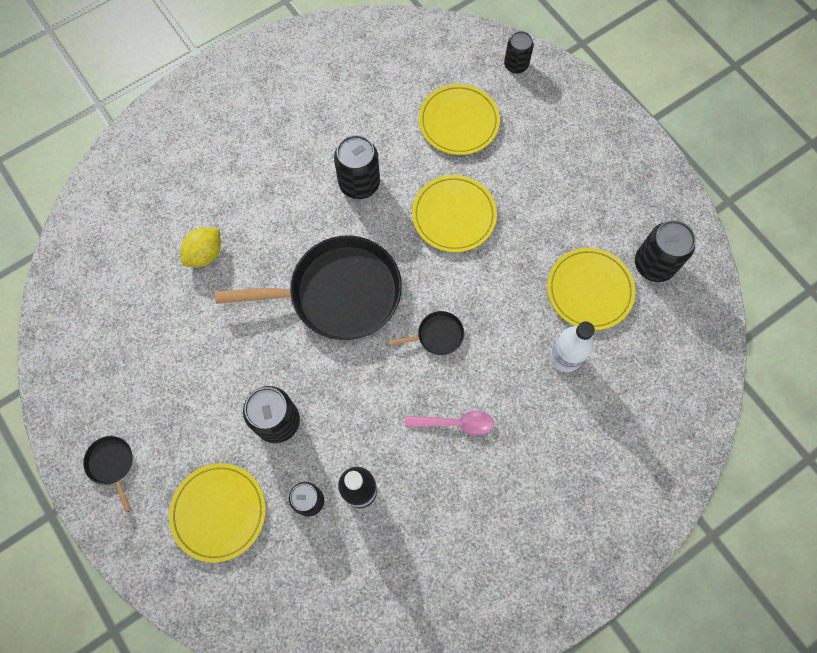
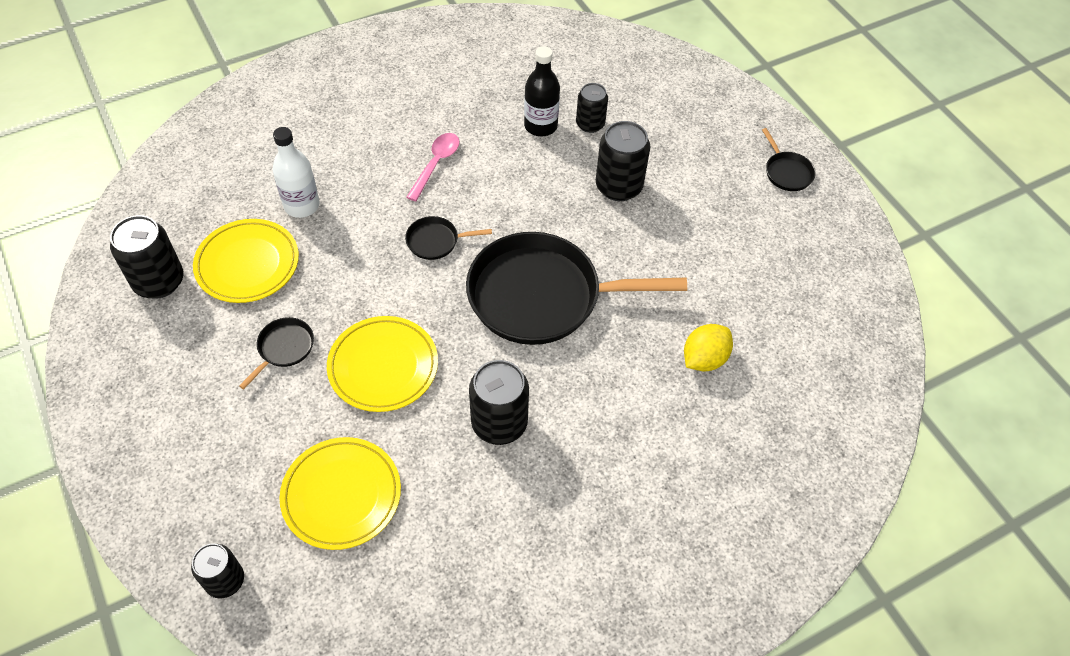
camera: 175 degrees left, 15 degrees down
(219, 512) = (677, 126): yellow plate -> none
(455, 423) = (436, 164): pink spoon -> pink spoon turned 105 degrees clockwise
(533, 220) = (284, 348): none -> black pan

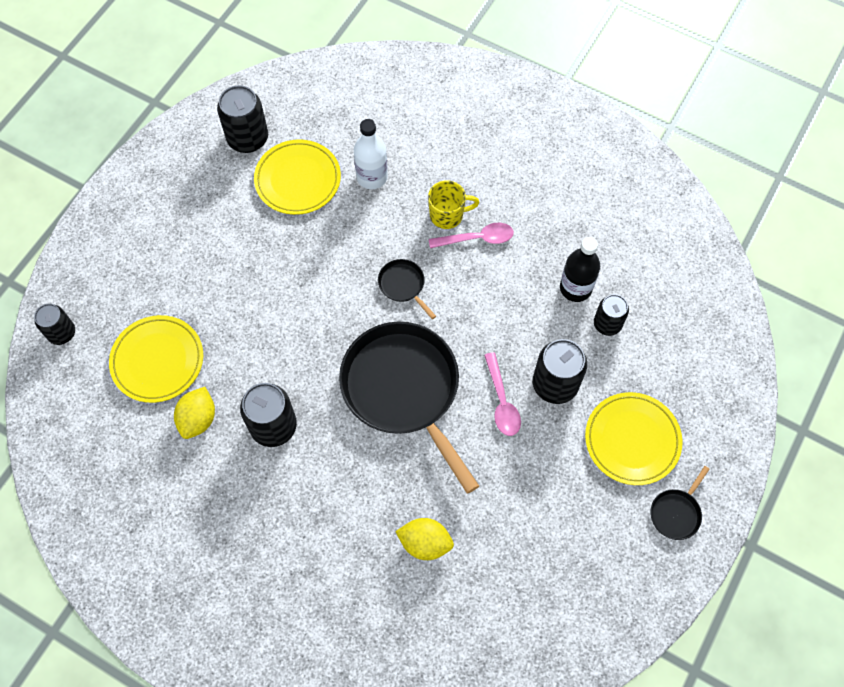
camera: 60 degrees right, 10 degrees up
(284, 348) = (245, 250): black pan -> none
(383, 366) = (271, 321): yellow plate -> yellow plate (632, 440)
(394, 172) = (447, 215): none -> yellow mug
(440, 489) = (198, 419): none -> yellow lemon
(607, 231) = (501, 401): none -> pink spoon

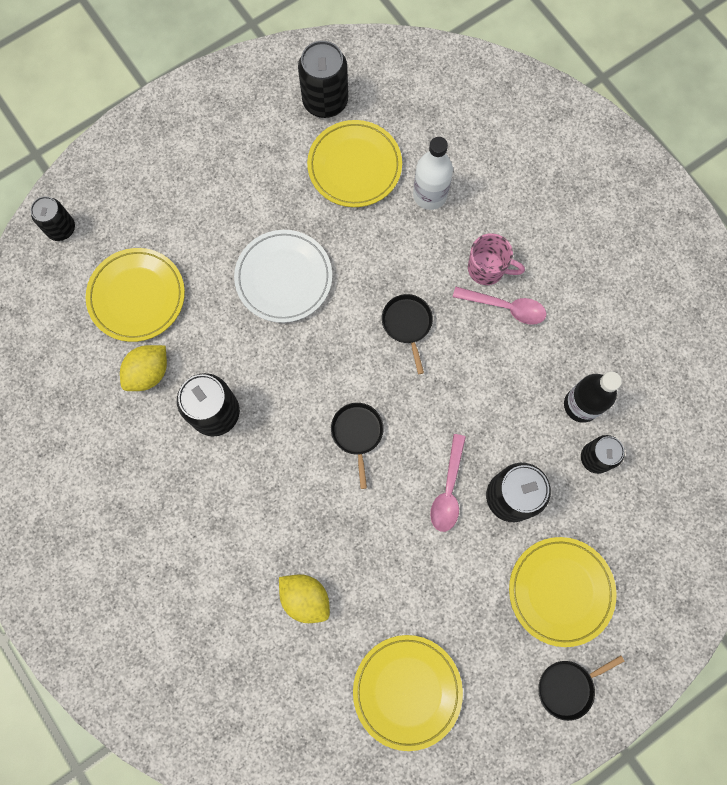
camera: 25 degrees right, 10 degrees up
(280, 292) = (284, 278): none -> white plate
(404, 390) = (357, 433): black pan -> black pan, size x0.41
(447, 215) = (487, 269): yellow mug -> pink mug
(548, 578) = (407, 691): none -> yellow plate

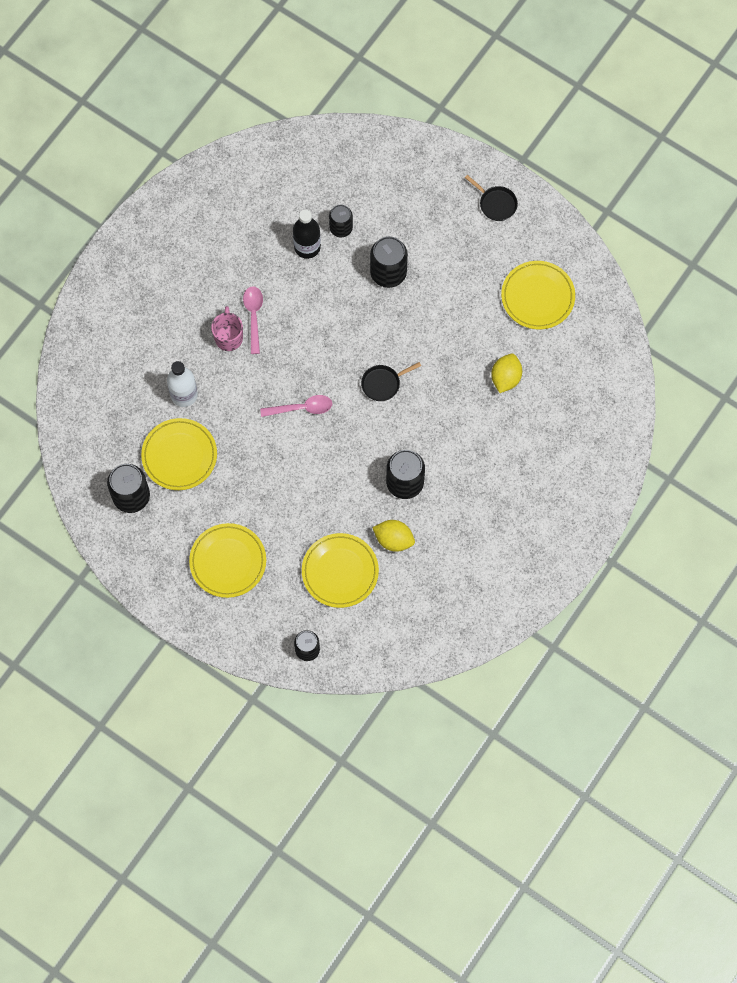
camera: 110 degrees left, 5 degrees down
(284, 278) = (287, 474): white plate -> none
(407, 324) = (291, 377): black pan -> none
(448, 490) = (399, 313): pink spoon -> pink spoon (301, 408)
(560, 591) = (438, 225): yellow plate -> yellow plate (228, 561)

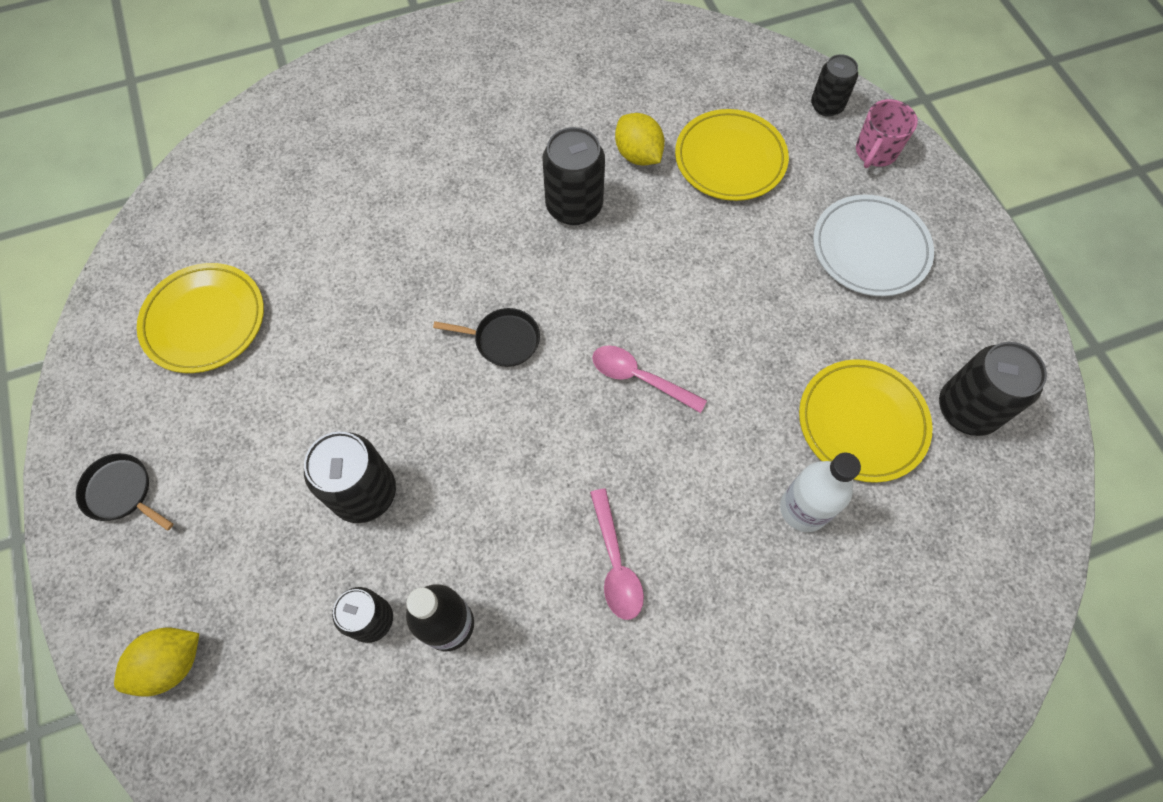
camera: 145 degrees left, 5 degrees down
(228, 337) = (677, 555): pink mug -> pink mug (875, 152)
(228, 561) = (870, 249): yellow plate -> white plate
(253, 316) = (615, 563): pink spoon -> pink spoon turned 45 degrees counterclockwise
(496, 204) = (121, 492): black pan -> black pan turned 45 degrees counterclockwise
(505, 378) = (343, 248): yellow lemon -> yellow lemon (171, 663)

